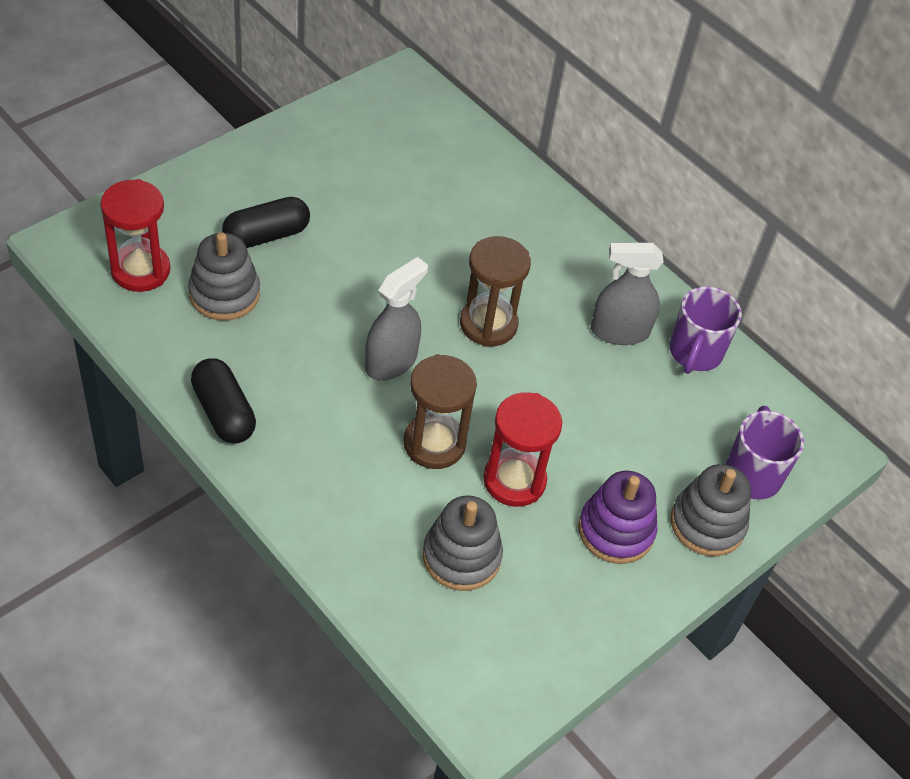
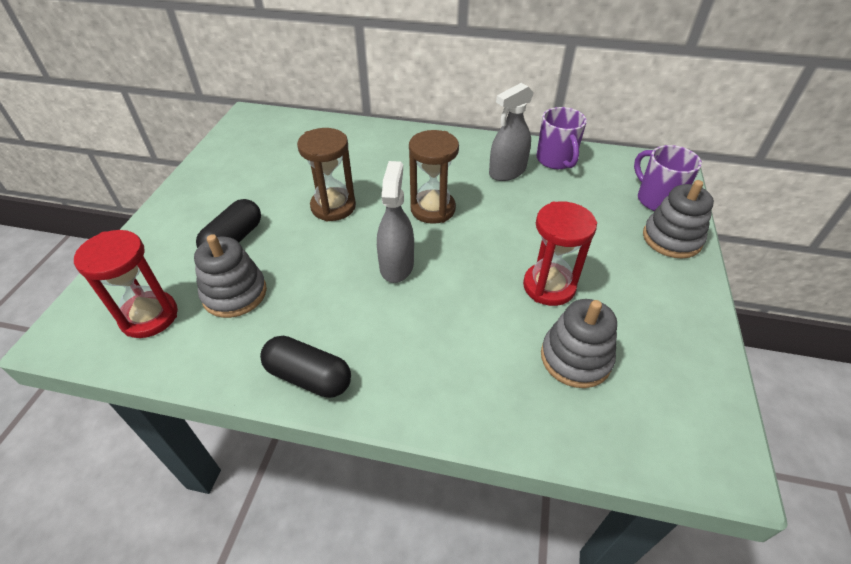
camera: 30 degrees left, 5 degrees down
(434, 444) = (477, 297): brown hourglass -> brown hourglass (333, 207)
(616, 531) = (636, 275): purple stacking toy -> none

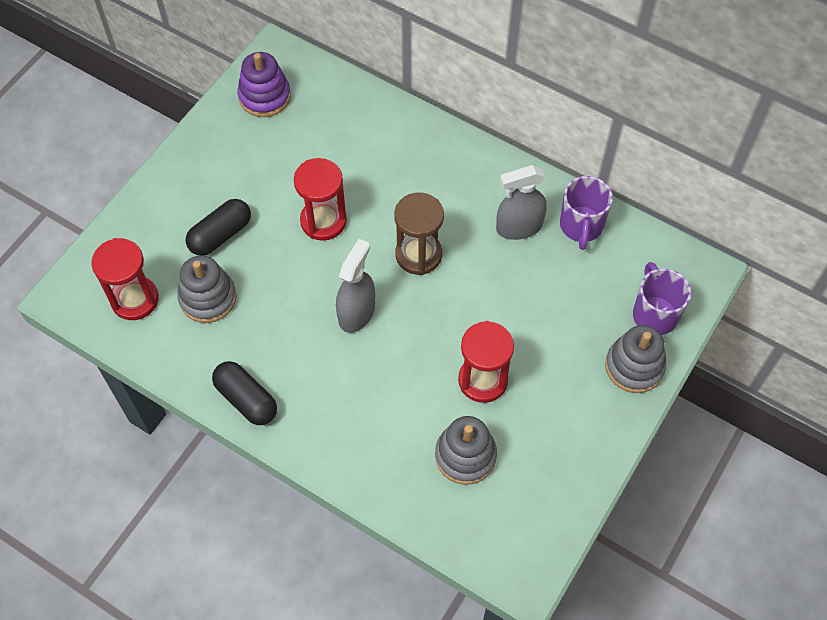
camera: 20 degrees right, 15 degrees up
(247, 141) = (264, 96): none -> purple stacking toy
(333, 207) = (323, 221): brown hourglass -> red hourglass

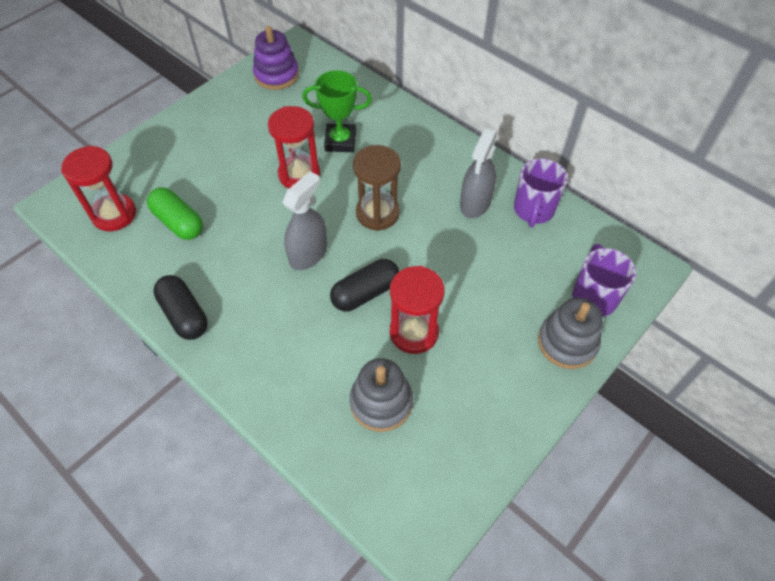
camera: 10 degrees right, 5 degrees down
(208, 298) = (178, 222): grey stacking toy -> green capsule
(220, 235) = (206, 173): black capsule -> black capsule (365, 293)
(358, 173) = (340, 141): none -> green trophy
(519, 227) = (475, 203): grey spray bottle -> grey spray bottle turned 60 degrees counterclockwise

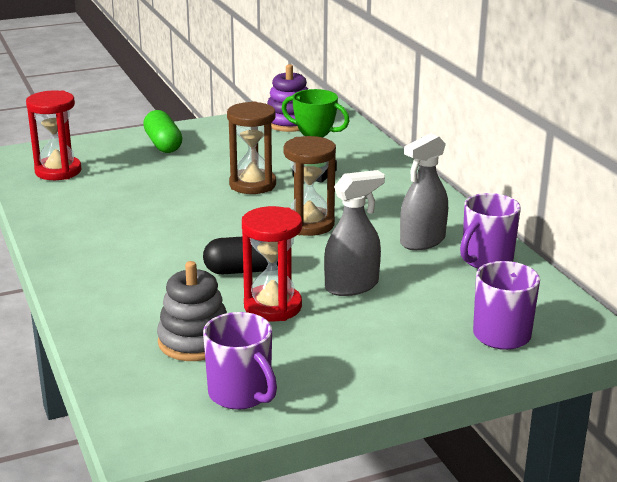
camera: 25 degrees right, 30 degrees down
(178, 222) = (110, 188): green capsule -> green capsule (163, 144)
(184, 315) = (61, 241): black capsule -> none
(299, 174) = (252, 185): red hourglass -> brown hourglass
(308, 254) = (214, 233): grey spray bottle -> grey spray bottle (352, 286)
(456, 451) = (241, 394): none -> purple mug
(567, 342) = (439, 357): grey stacking toy -> none

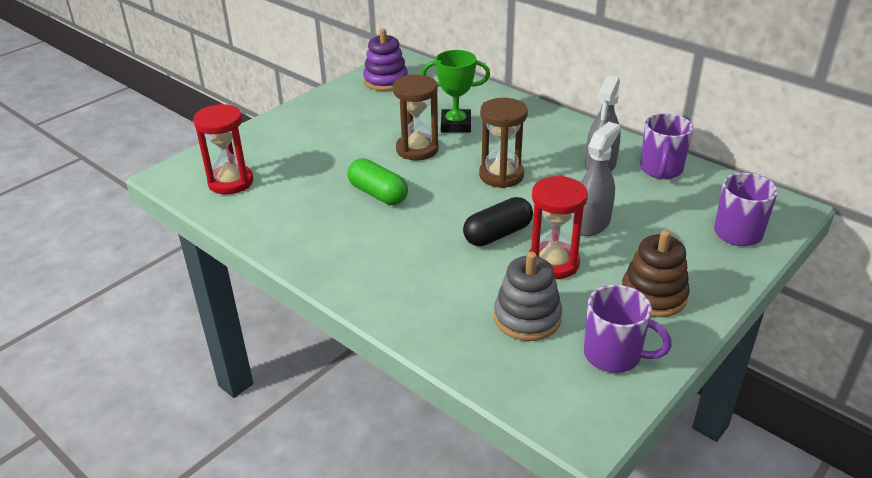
camera: 25 degrees left, 10 degrees up
(163, 144) = (299, 129): green capsule -> green capsule (378, 194)
(341, 360) = (653, 295): none -> brown stacking toy

